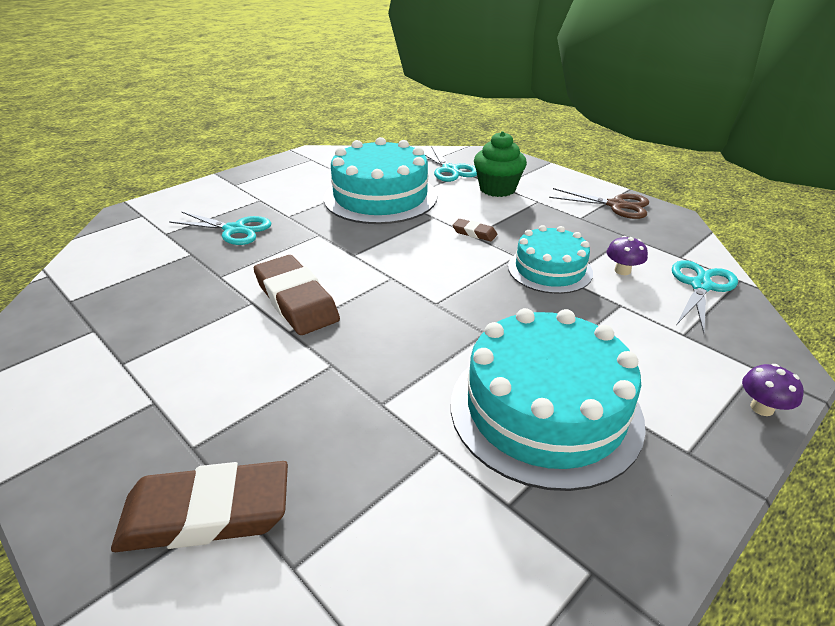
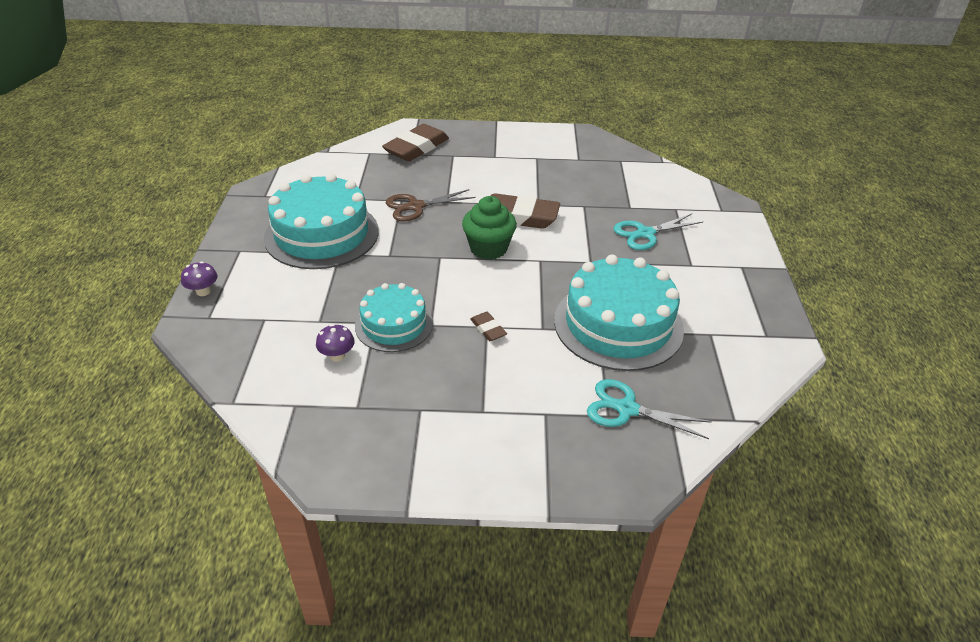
camera: 135 degrees right, 5 degrees up
(474, 233) = (488, 329): brown eraser -> brown eraser turned 75 degrees clockwise
(497, 189) = (541, 405): green cupcake -> green cupcake (488, 248)
(616, 205) = (399, 456): brown scissors -> brown scissors (415, 206)
(701, 286) = (265, 374): turquoise scissors -> none

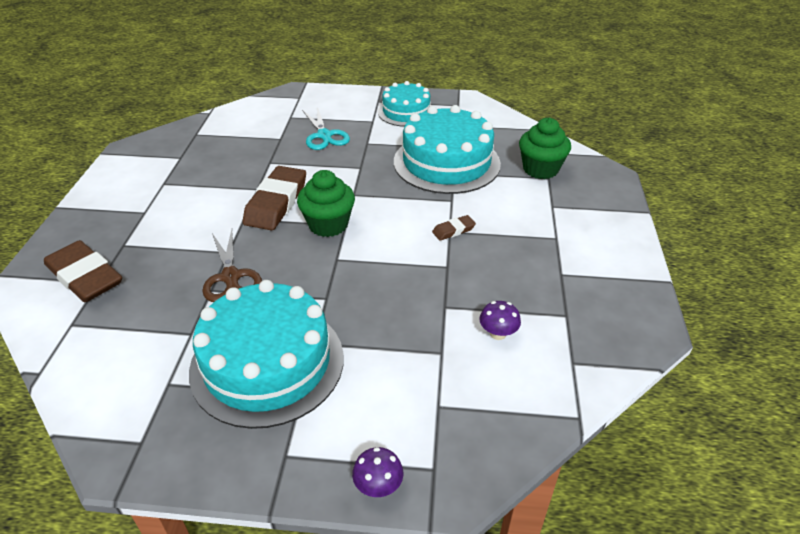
camera: 85 degrees left, 0 degrees up
(394, 324) = (448, 292): turquoise cake -> turquoise cake (406, 112)
(626, 409) = (540, 169): turquoise scissors -> green cupcake

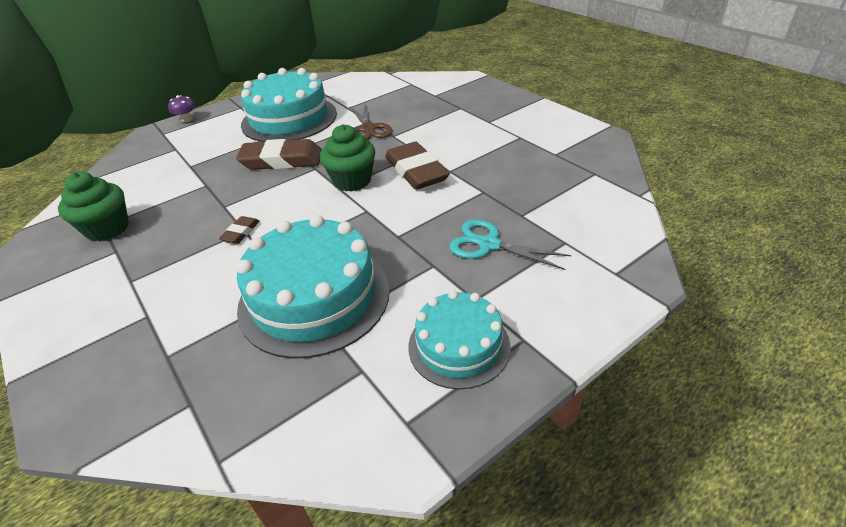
camera: 140 degrees right, 0 degrees up
(85, 276) = (446, 92): brown eraser -> brown eraser (282, 160)
(230, 277) = (368, 129): brown scissors -> brown scissors turned 135 degrees counterclockwise
(498, 333) = (155, 190): purple mushroom -> none
(540, 169) = (184, 364): green cupcake -> green cupcake (108, 229)

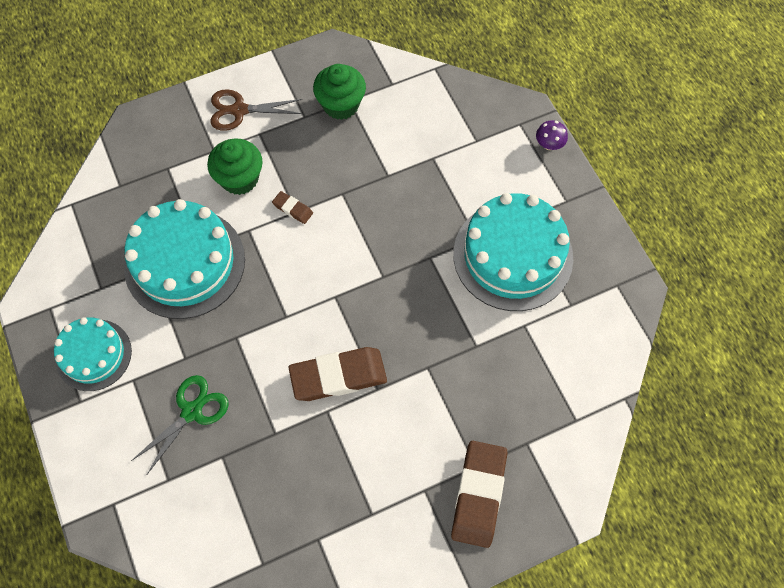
camera: 100 degrees right, 25 degrees up
(282, 160) = (411, 245): brown eraser -> brown eraser (478, 495)
(352, 181) = (343, 310): green cupcake -> green cupcake (239, 179)
(368, 129) = (453, 342): brown scissors -> brown scissors (239, 110)
(489, 244) = (192, 411): turquoise scissors -> green scissors

